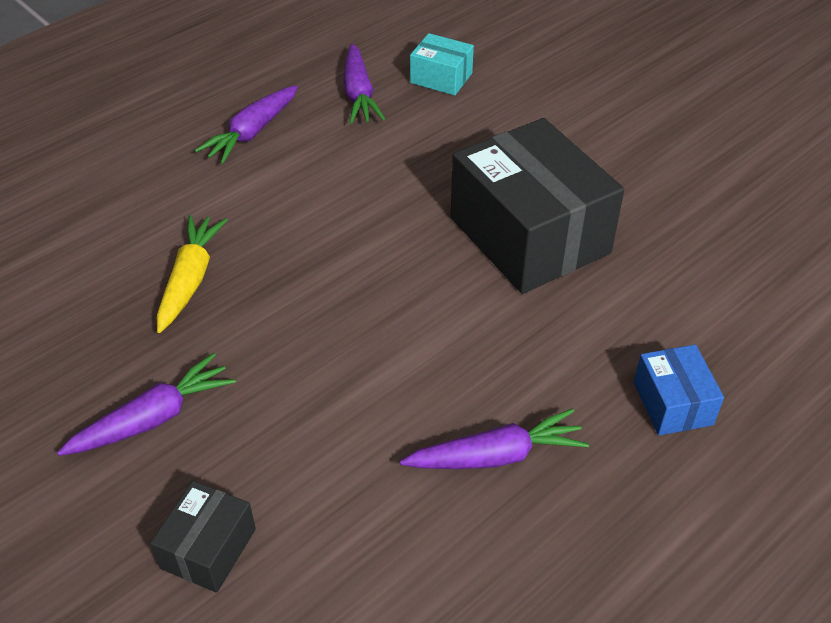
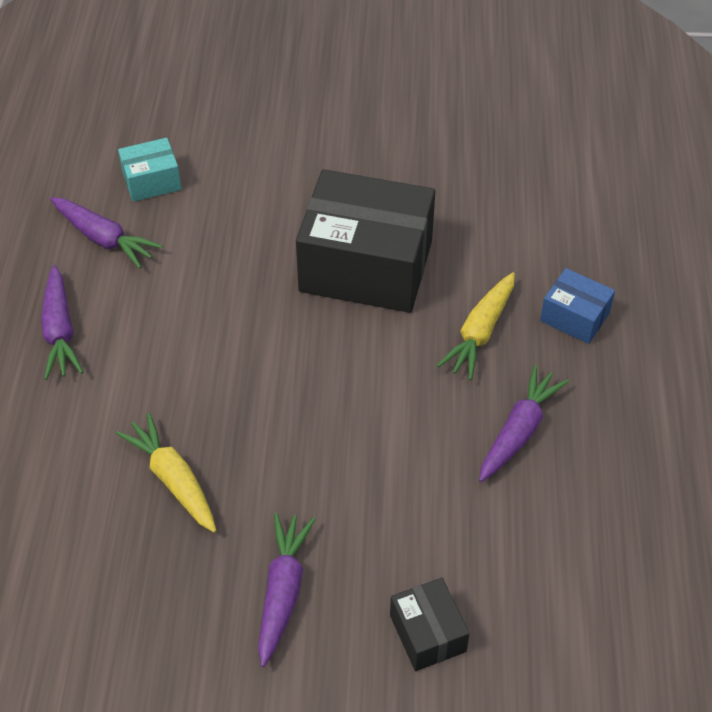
camera: 45 degrees left, 5 degrees up
(564, 352) = (480, 332): none -> yellow carrot

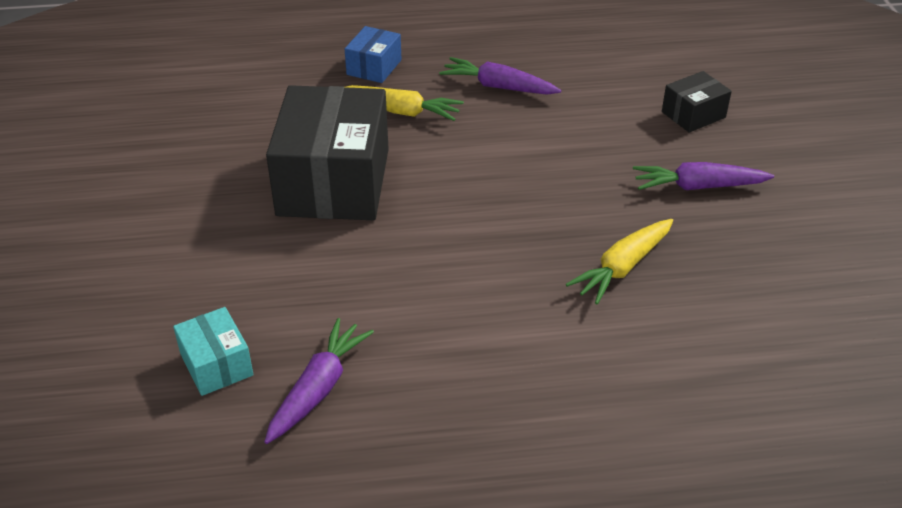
camera: 100 degrees left, 10 degrees down
(60, 331) = (469, 395): purple carrot -> none

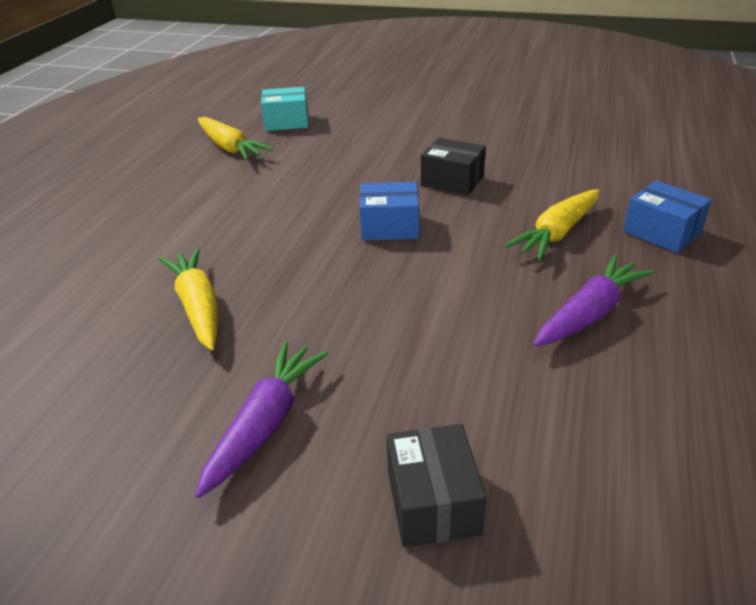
camera: 115 degrees right, 5 degrees down
(318, 389) = (230, 148): purple carrot -> yellow carrot
(334, 182) = (452, 181): black box -> black box, size x0.46
(439, 198) = (389, 227): none -> blue box

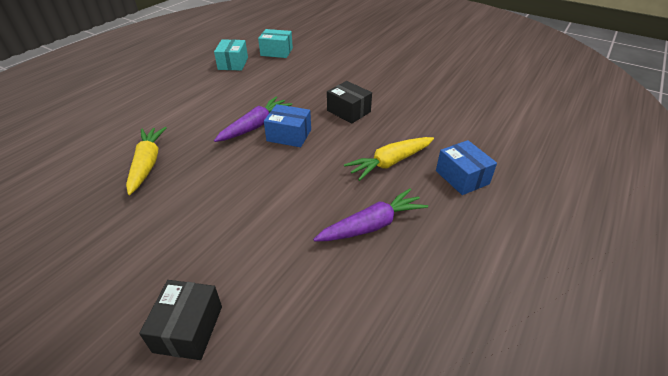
camera: 15 degrees right, 5 degrees up
(230, 148) = (233, 63): yellow carrot -> turquoise box
(265, 424) = (132, 249): purple carrot -> purple carrot (255, 126)

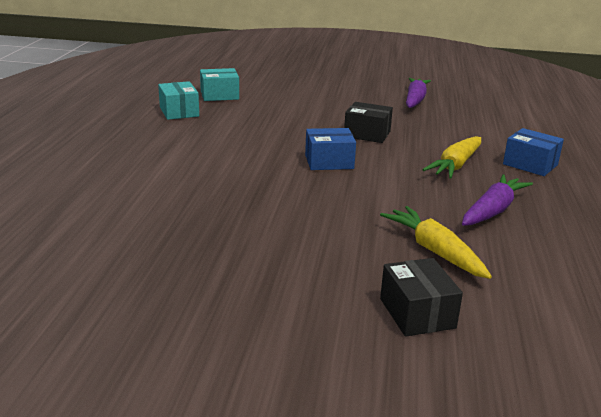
camera: 25 degrees left, 15 degrees down
(147, 164) = (198, 211): yellow carrot -> yellow carrot (435, 251)
(255, 126) = (281, 160): purple carrot -> purple carrot (415, 100)

